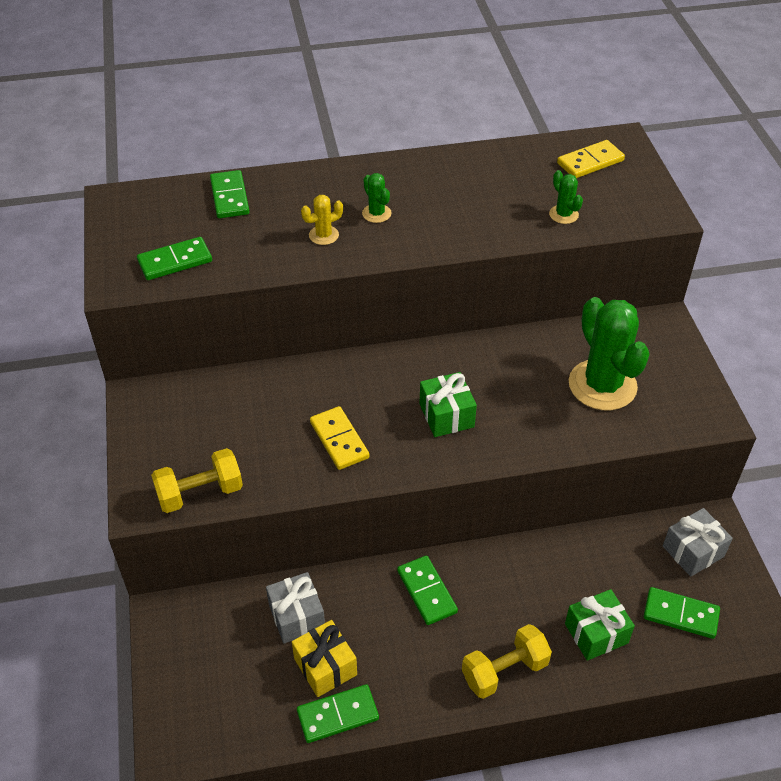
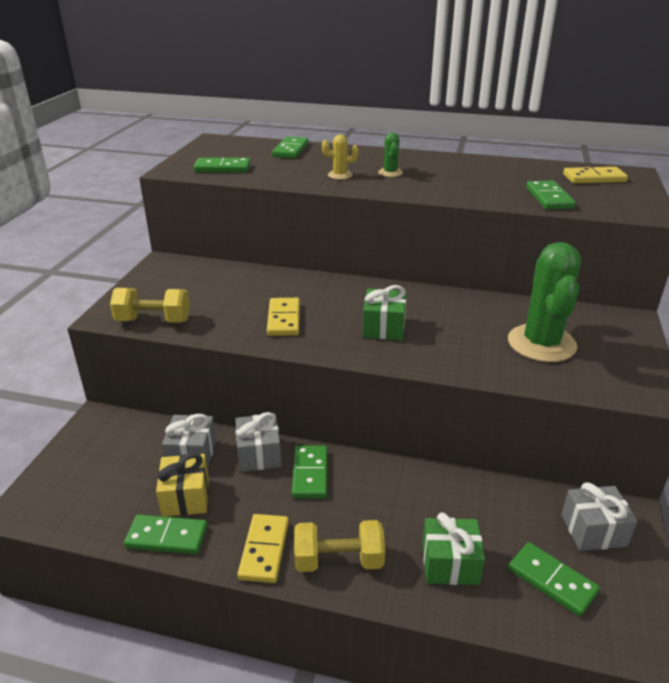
camera: 25 degrees right, 15 degrees down
(364, 589) = (259, 454): none -> grey gift
(435, 689) = (264, 550): none -> yellow domino
(563, 214) = (549, 198): green cactus -> green domino

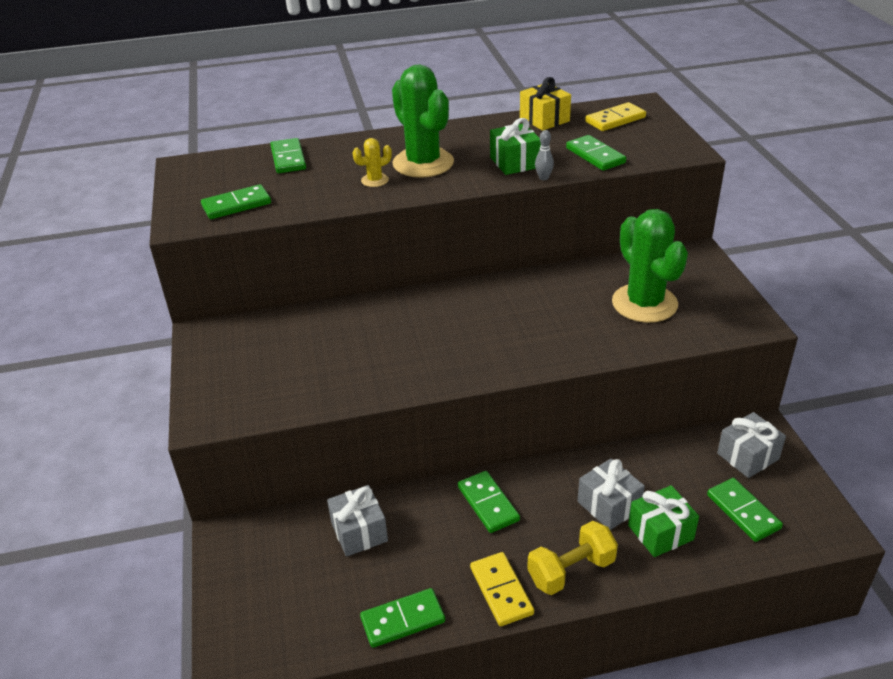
camera: 25 degrees left, 5 degrees up
(153, 321) = (260, 407): yellow dumbbell -> none
(185, 497) = (389, 575): yellow gift -> yellow gift (544, 119)
(259, 454) = (425, 504): grey gift -> grey gift (609, 505)
(284, 319) = (395, 358): yellow domino -> none
(383, 327) = (497, 334): green gift -> green gift (514, 162)
(390, 173) = (423, 163): green cactus -> green cactus, size x2.27
(484, 203) = (543, 178): none -> grey bowling pin
(552, 580) = (743, 511): green domino -> green domino turned 45 degrees clockwise

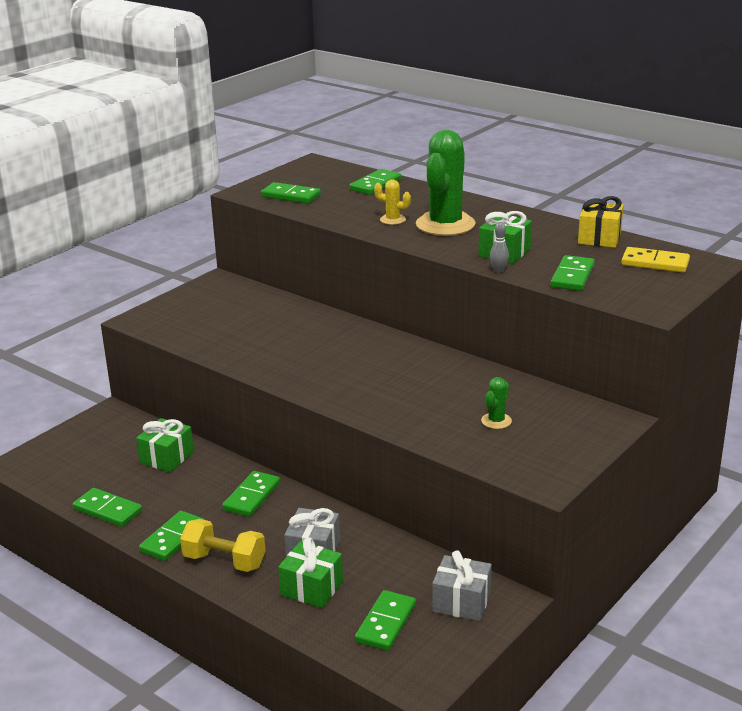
camera: 50 degrees right, 10 degrees down
(359, 532) = (166, 457): grey gift -> green gift
(501, 591) = (173, 538): yellow domino -> green domino
(644, 303) = (496, 421): green cactus -> green cactus, size x0.44

